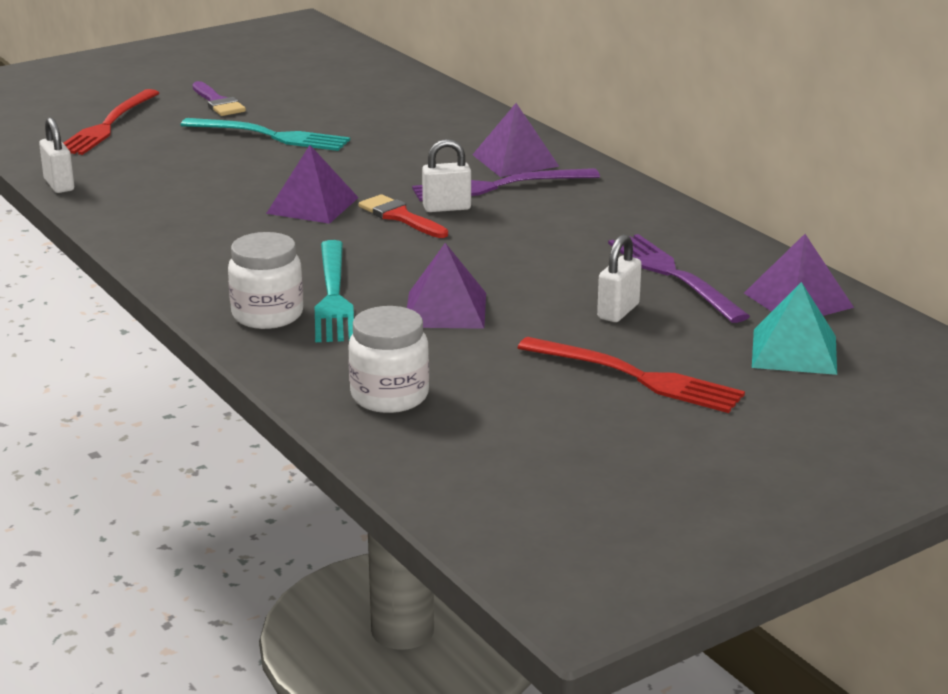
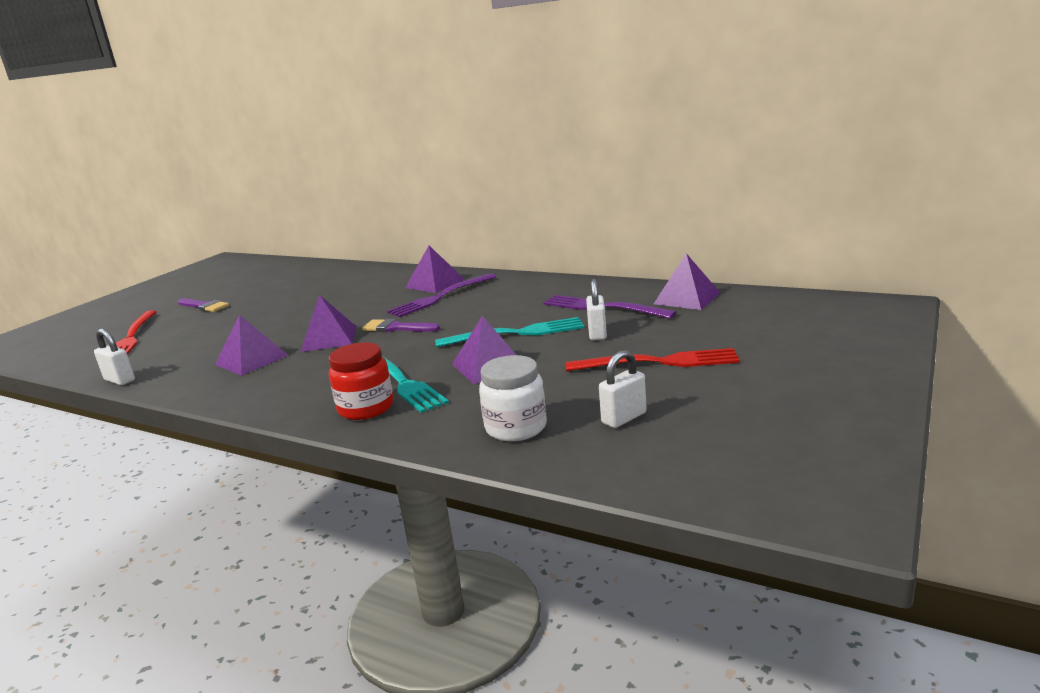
camera: 25 degrees left, 5 degrees down
(207, 206) = (251, 360): none -> purple pyramid
(267, 315) = (366, 408): white jar -> red jar
(272, 136) = (261, 312): turquoise fork -> turquoise fork (517, 333)
(400, 217) = (396, 328): red brush -> purple brush
(446, 208) = (421, 315): white padlock -> white padlock (624, 418)
(794, 351) = (724, 321): turquoise pyramid -> none

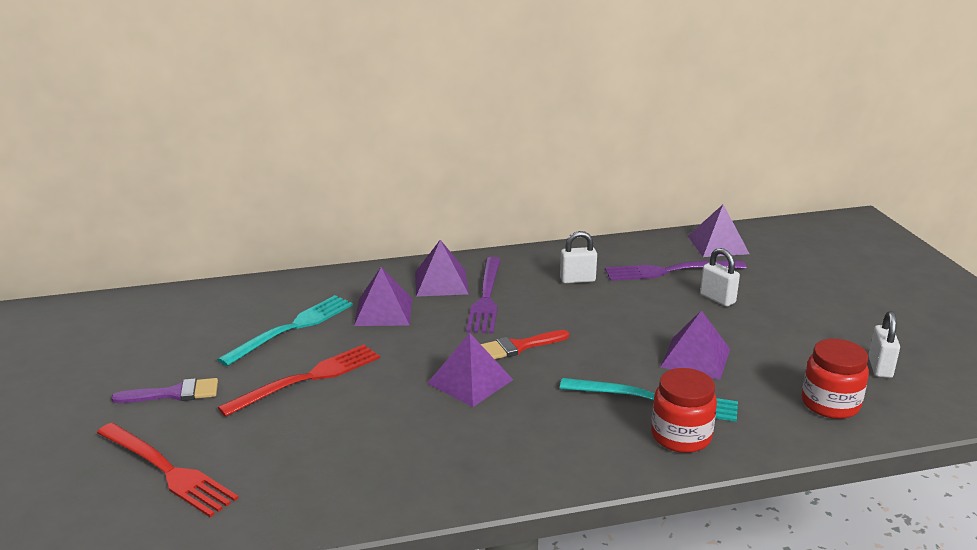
camera: 45 degrees left, 5 degrees up
(120, 380) = (314, 524): white padlock -> white padlock (577, 280)
(251, 360) = (435, 435): purple pyramid -> purple pyramid (383, 311)
(396, 328) = (519, 346): purple brush -> red brush
(516, 427) = (830, 404): white jar -> red jar
(517, 333) = (651, 317): turquoise fork -> turquoise fork (293, 327)
(660, 362) = (812, 312): red fork -> red fork (309, 378)

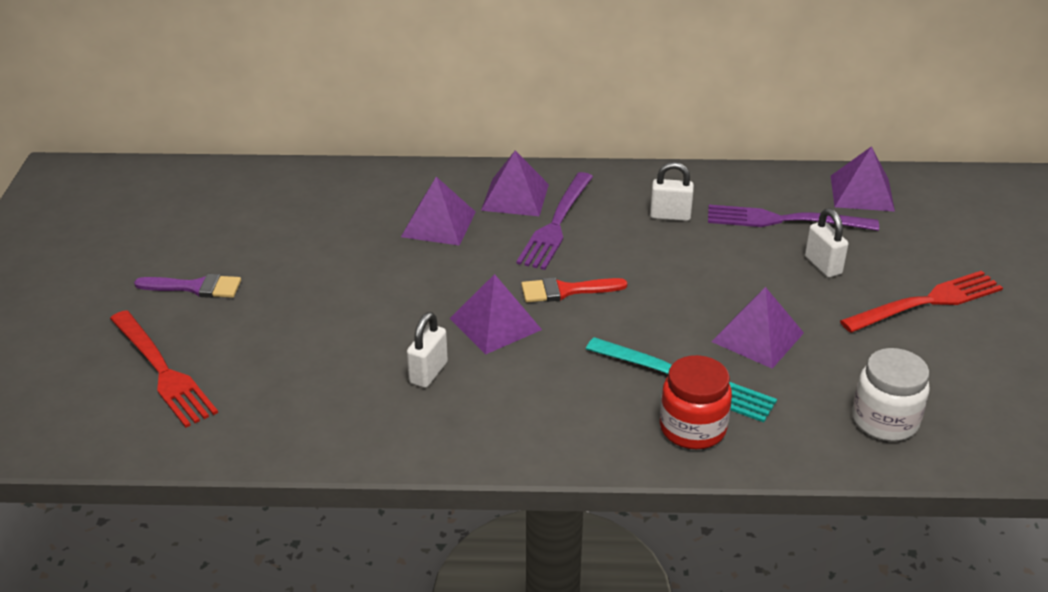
camera: 15 degrees right, 10 degrees up
(293, 327) = (338, 229): turquoise fork -> none
(309, 378) = (332, 292): red fork -> red fork (928, 302)
(830, 404) = (884, 421): red jar -> white jar
(880, 367) = (972, 386): white padlock -> white padlock (428, 373)

